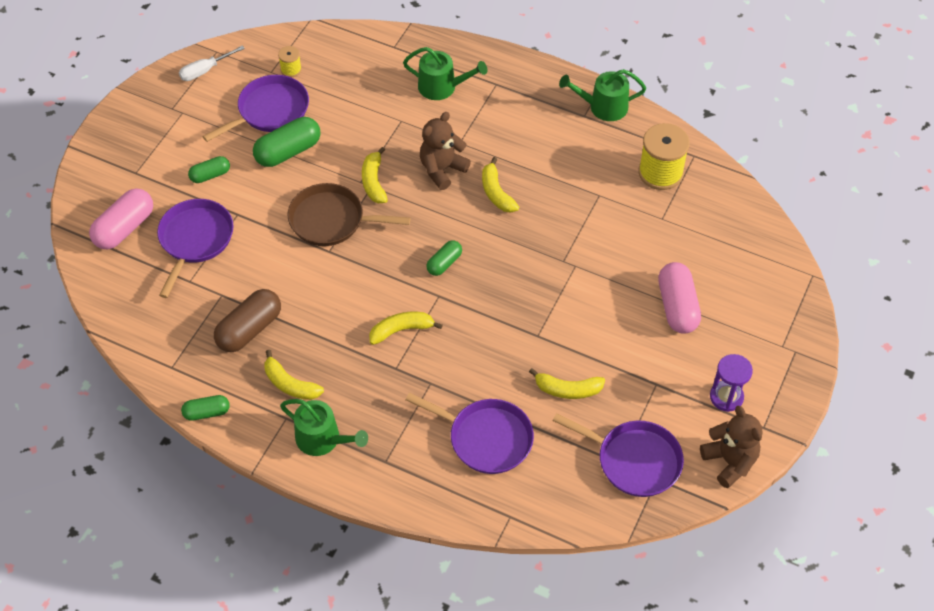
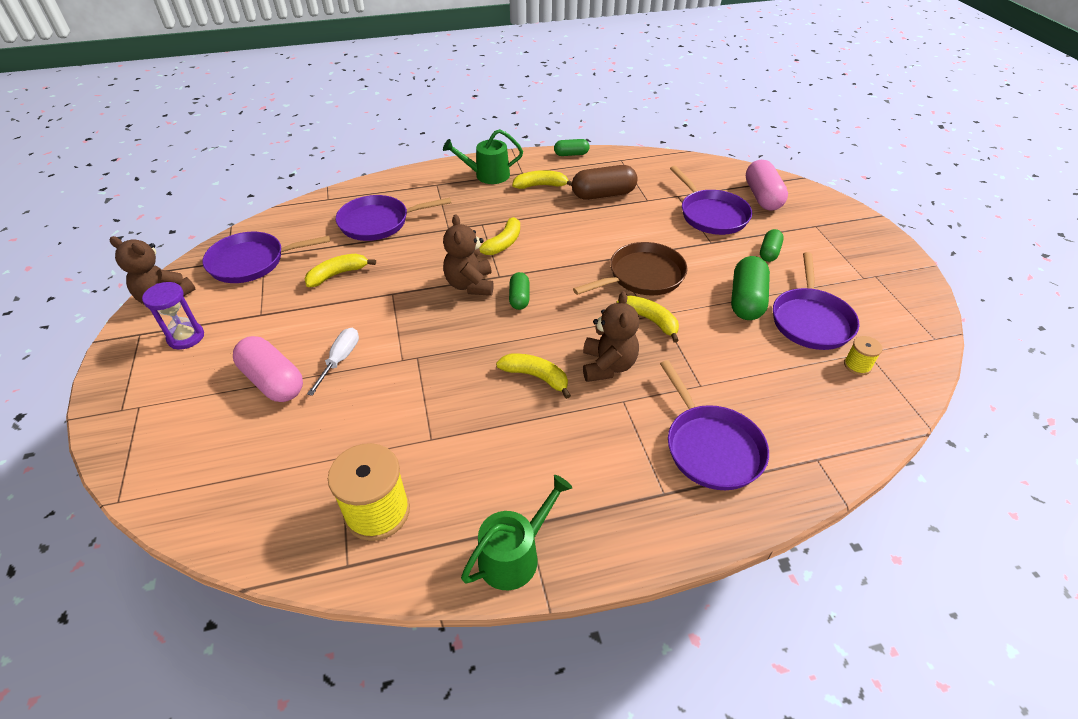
camera: 140 degrees right, 10 degrees down
(205, 70) = (910, 317): white screwdriver -> white screwdriver (340, 360)
(207, 412) = (571, 154): green capsule -> green capsule turned 45 degrees clockwise
(249, 329) = (603, 194): brown capsule -> brown capsule turned 75 degrees clockwise
(442, 87) = (711, 447): green watering can -> purple pan
(469, 302) = (470, 285): none -> brown teddy bear

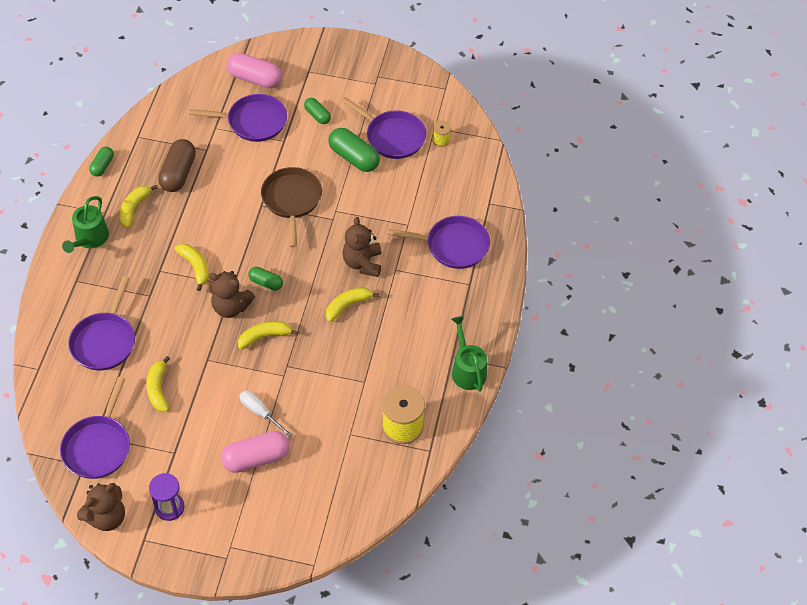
camera: 65 degrees left, 10 degrees up
(608, 366) = (362, 263): brown teddy bear -> brown teddy bear turned 120 degrees counterclockwise
(650, 320) = (337, 219): yellow banana -> yellow banana (264, 336)

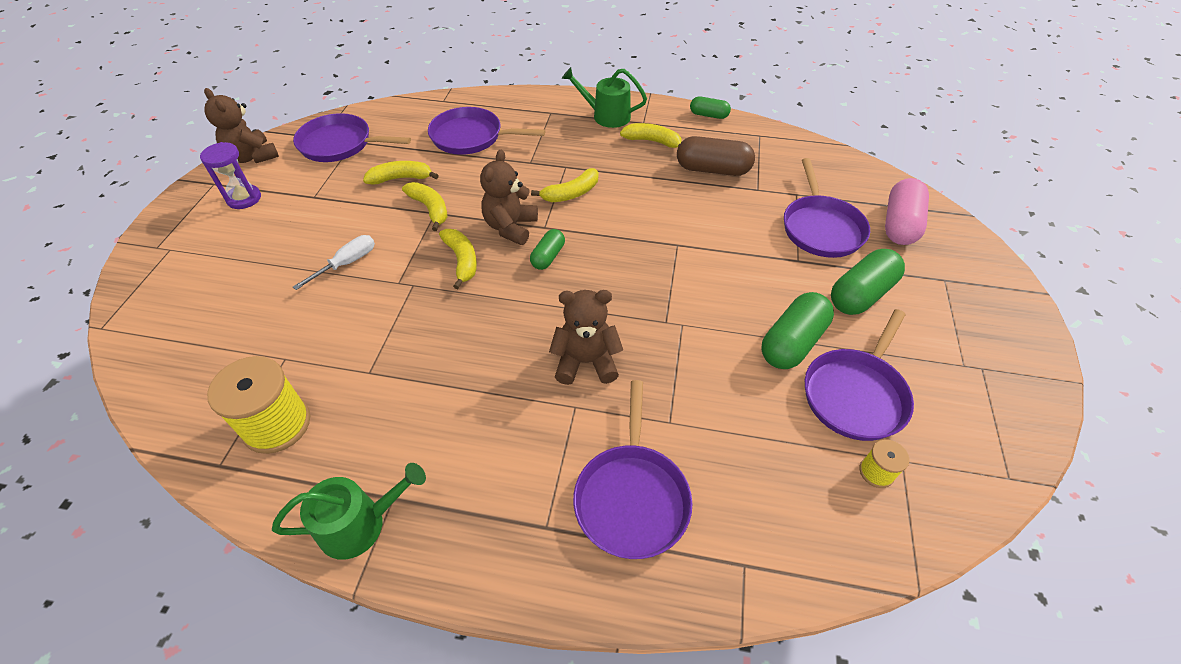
camera: 90 degrees right, 5 degrees down
(256, 458) = (281, 264): pink capsule -> none
(292, 200) = (692, 274): brown pan -> none
(317, 115) = (861, 294): green capsule -> green capsule, size x1.72
(347, 305) = (507, 346): yellow banana -> yellow banana (430, 209)

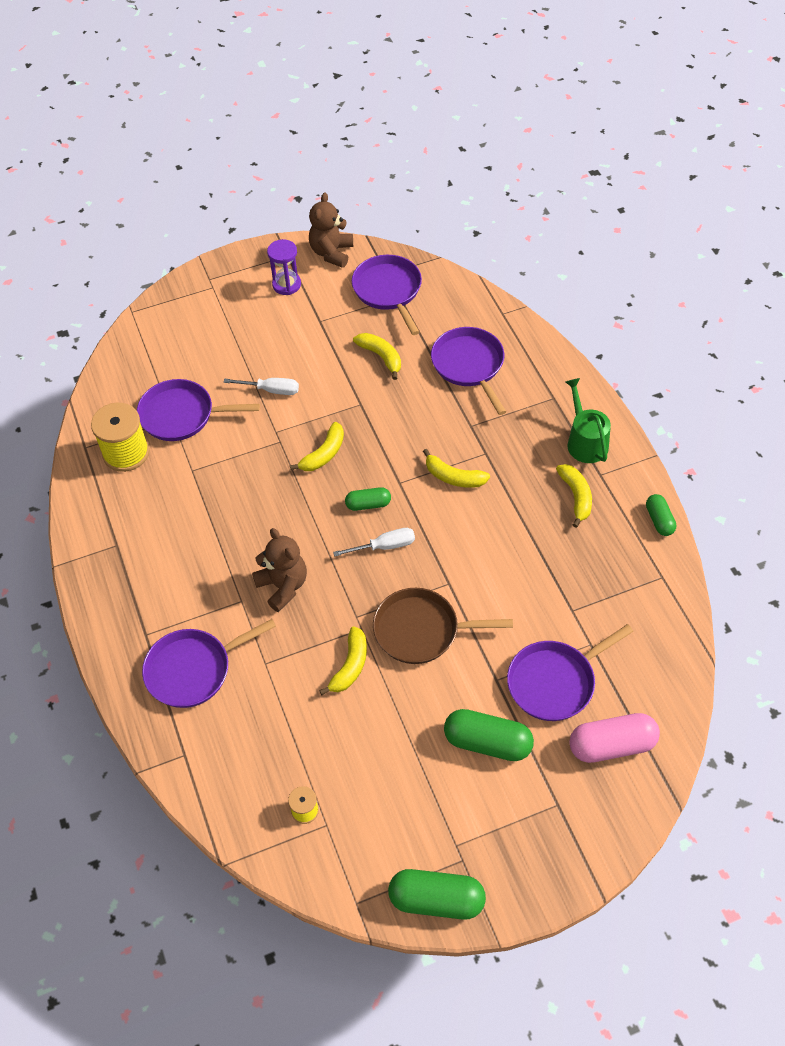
camera: 60 degrees right, 5 degrees up
(360, 524) = (92, 540): green watering can -> none
(430, 209) = (362, 398): yellow banana -> yellow banana (350, 666)
(510, 227) = (382, 461): brown teddy bear -> none
(603, 267) = (384, 546): none -> white screwdriver
(713, 169) = (572, 563): brown capsule -> none
(714, 284) = (421, 630): none -> brown pan
(792, 342) = (394, 711): green capsule -> green capsule (436, 900)
(855, 395) = (369, 774): purple pan -> purple pan (181, 415)

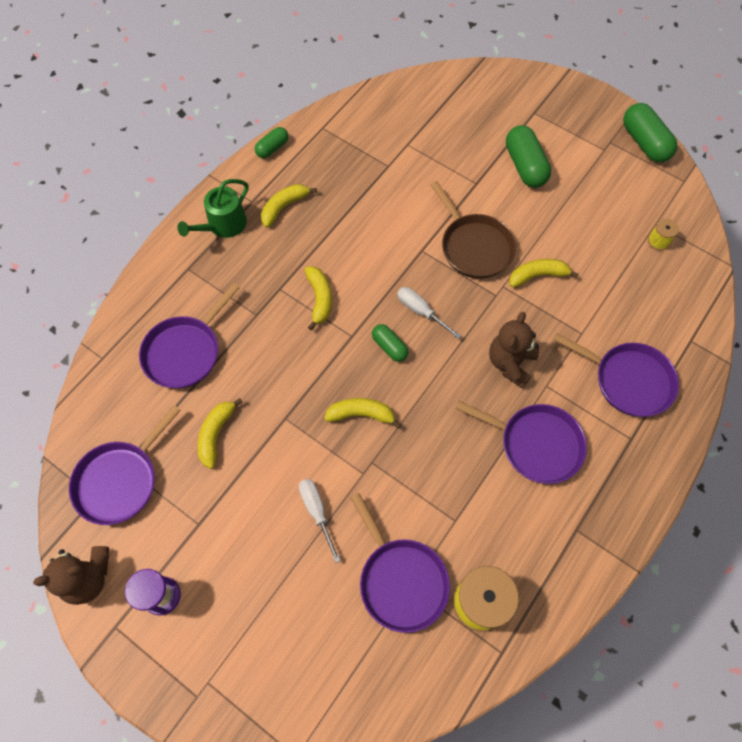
camera: 125 degrees left, 10 degrees up
(554, 682) = (452, 150): purple pan -> purple pan (536, 444)
(612, 745) = (472, 103): pink capsule -> none

